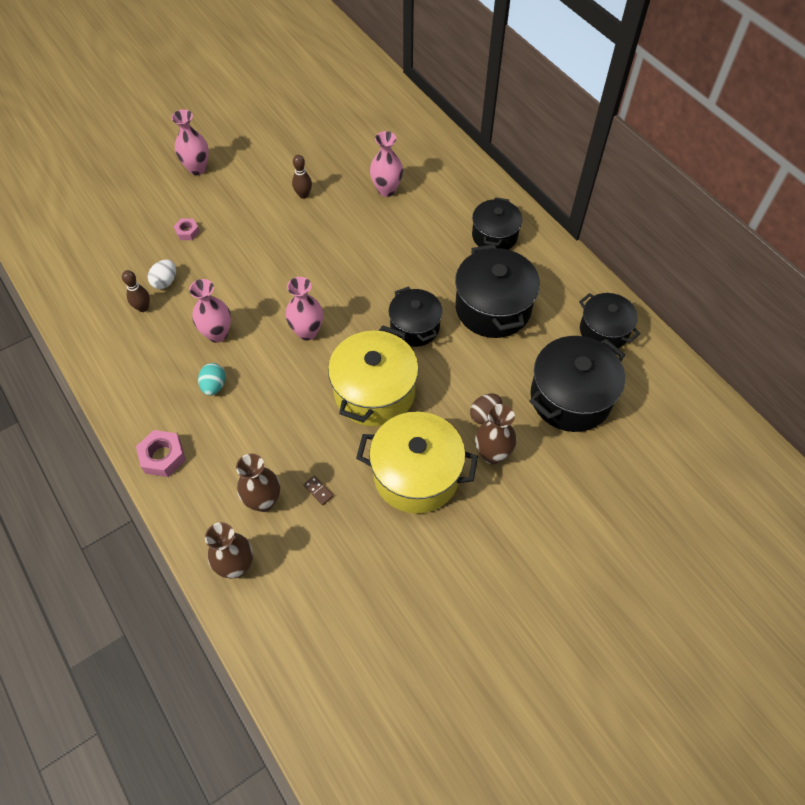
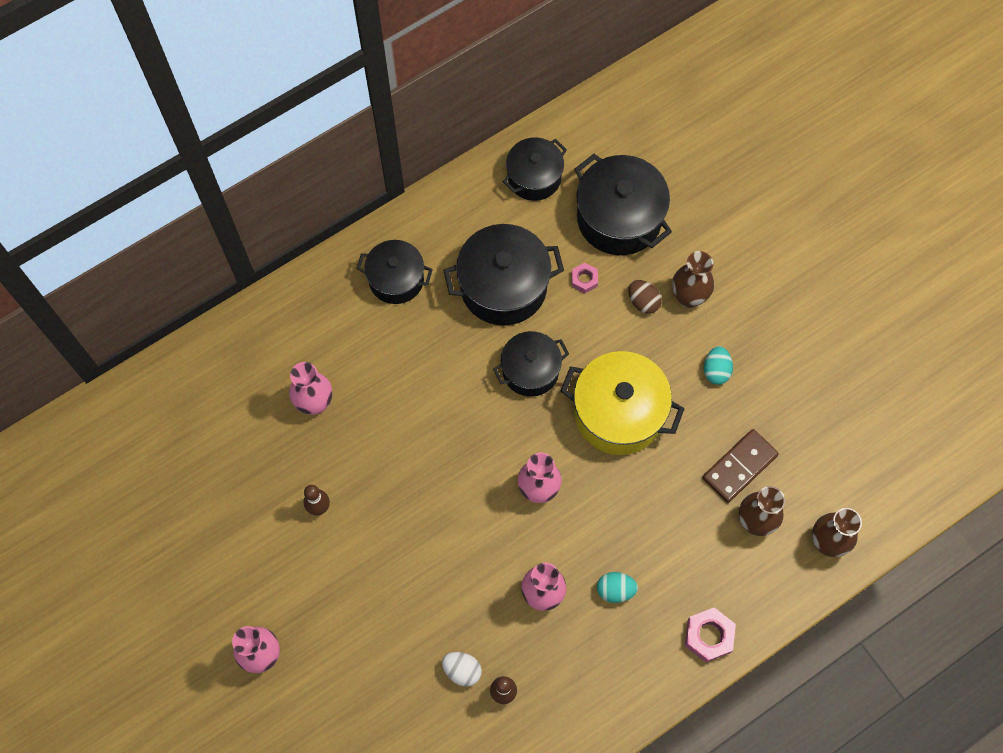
camera: 90 degrees left, 10 degrees up
(187, 232) = (378, 653): pink nut -> pink nut (584, 280)
(318, 491) = (739, 467): brown domino -> brown domino, size x2.35
(416, 475) = (716, 370): yellow pot -> turquoise egg

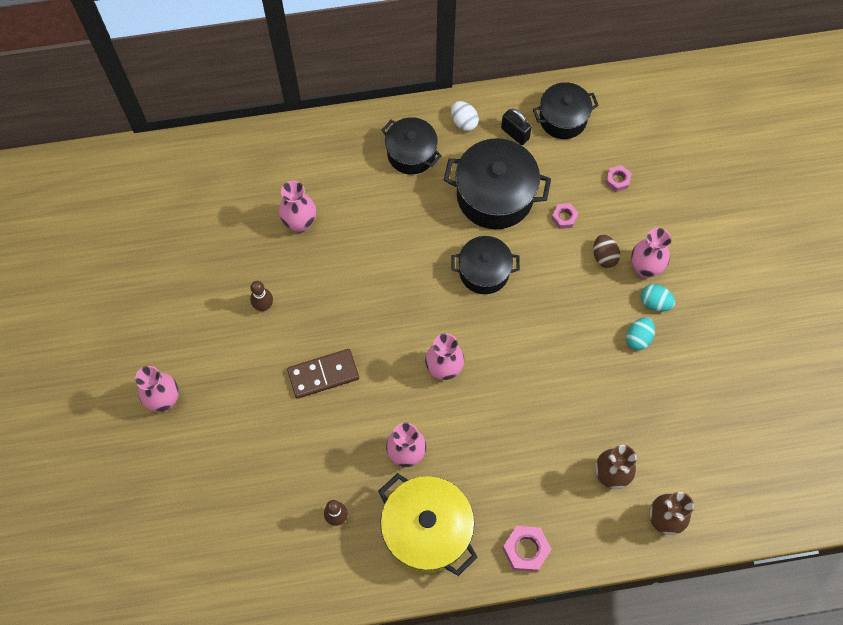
camera: 25 degrees right, 0 degrees up
(462, 670) = (313, 484): white egg -> white egg (464, 122)
(493, 213) = (515, 133): none -> black padlock
(615, 590) = (467, 477): turquoise egg -> turquoise egg (655, 302)
(618, 413) = (539, 337): yellow pot -> yellow pot (427, 530)
(619, 218) = (617, 180): black pot -> pink nut
(688, 297) = (644, 268): brown vase -> pink vase
(739, 467) = (620, 425): brown domino -> brown domino (323, 374)

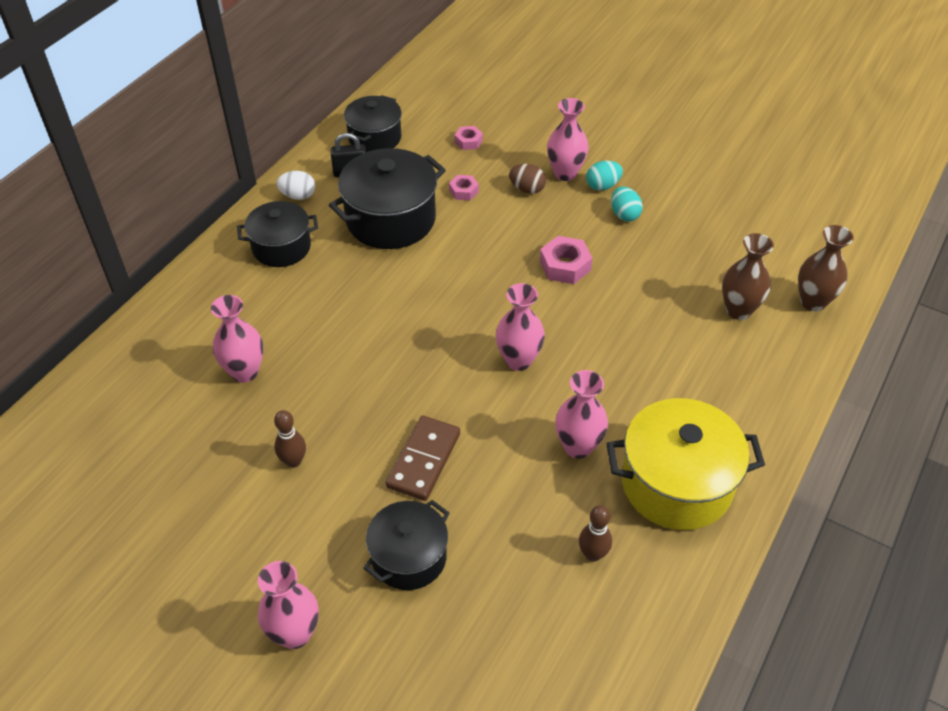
camera: 50 degrees left, 20 degrees down
(484, 271) = (453, 271): black pot -> black pot (409, 557)
(526, 550) = (763, 417): pink nut -> pink nut (565, 266)

